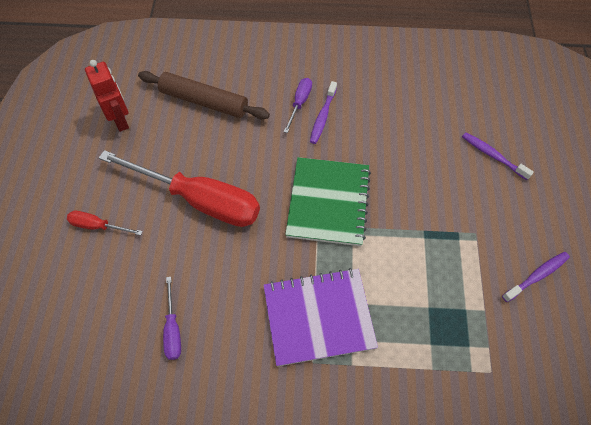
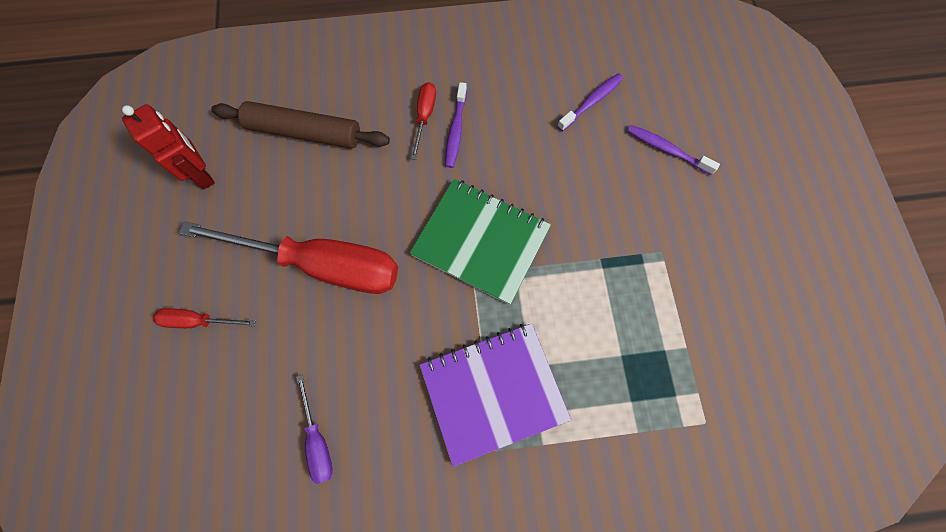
camera: 10 degrees left, 10 degrees up
(299, 103) = (424, 117): purple screwdriver -> red screwdriver
(328, 202) = (480, 241): green notebook -> green notebook turned 60 degrees counterclockwise
(537, 276) = (740, 293): purple toothbrush -> purple toothbrush (592, 102)

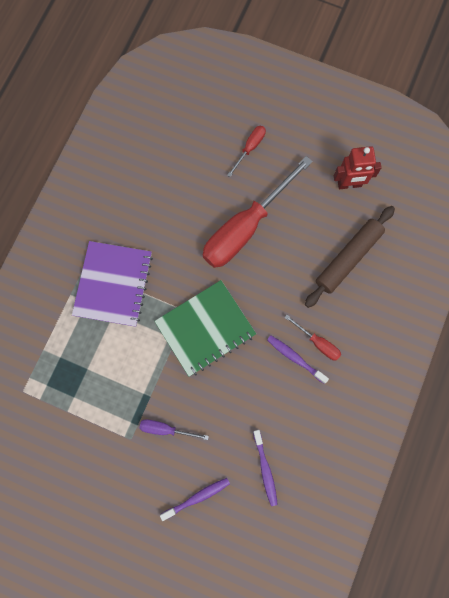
camera: 120 degrees right, 5 degrees up
(317, 440) = (146, 182): purple screwdriver -> purple screwdriver (166, 429)

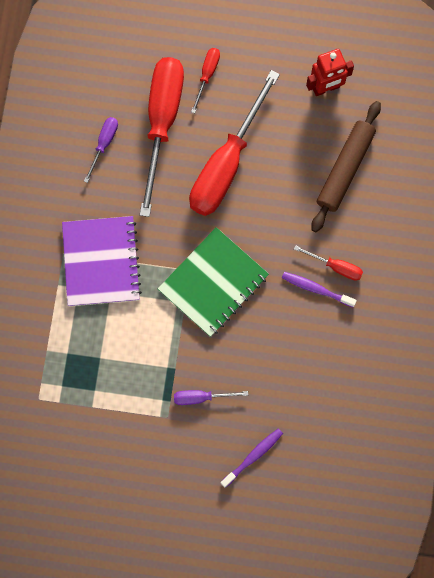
camera: 15 degrees left, 0 degrees up
(145, 184) = (104, 144): none -> purple screwdriver
(200, 178) = (162, 122): none -> red screwdriver
(265, 469) = (315, 410): purple toothbrush -> none

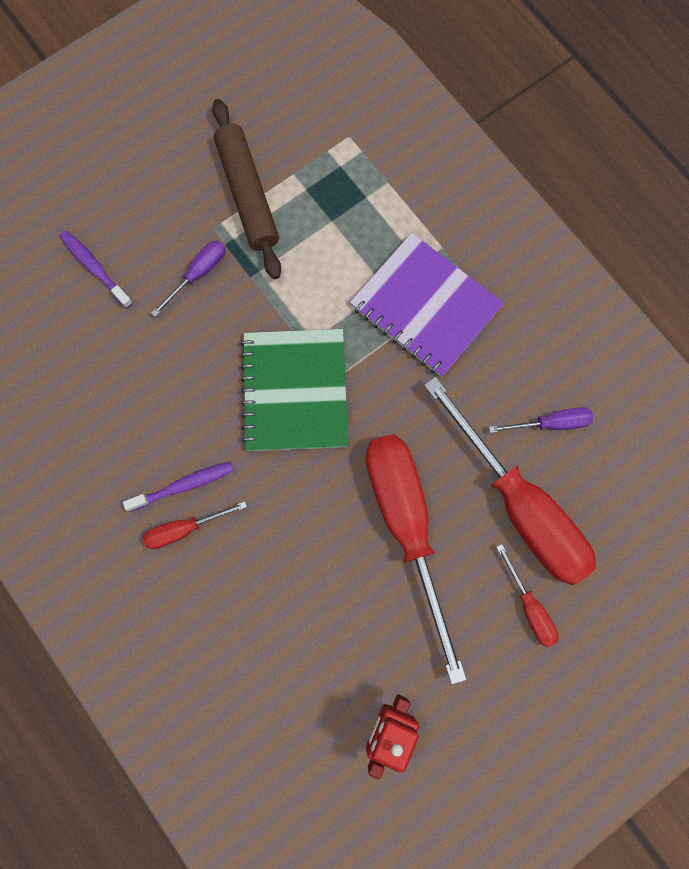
camera: 135 degrees right, 0 degrees up
(104, 144) = (551, 423): purple screwdriver -> purple screwdriver turned 75 degrees counterclockwise
(253, 456) = (95, 268): purple toothbrush -> purple toothbrush turned 135 degrees clockwise
(345, 169) = (275, 649): brown rolling pin -> brown rolling pin (248, 194)

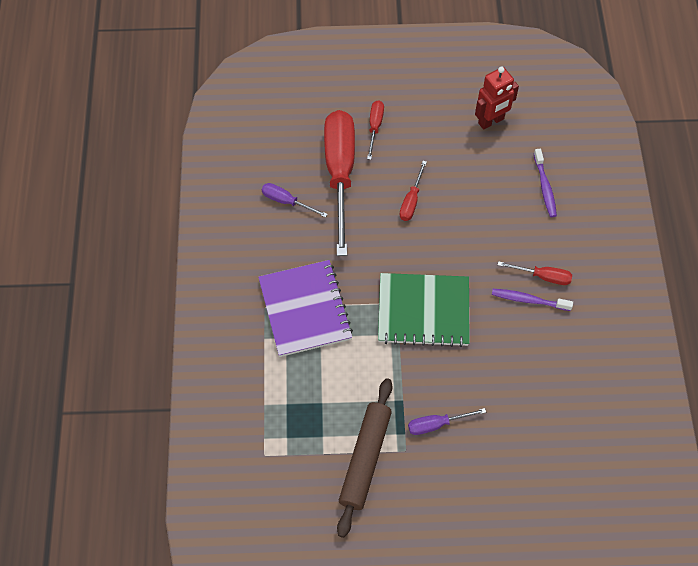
camera: 145 degrees left, 15 degrees down
(95, 268) = (505, 475): purple toothbrush -> purple toothbrush (545, 187)
(295, 391) = (423, 311): green notebook -> green notebook turned 60 degrees clockwise
(407, 527) = (411, 201): red screwdriver -> red screwdriver, size x0.44

